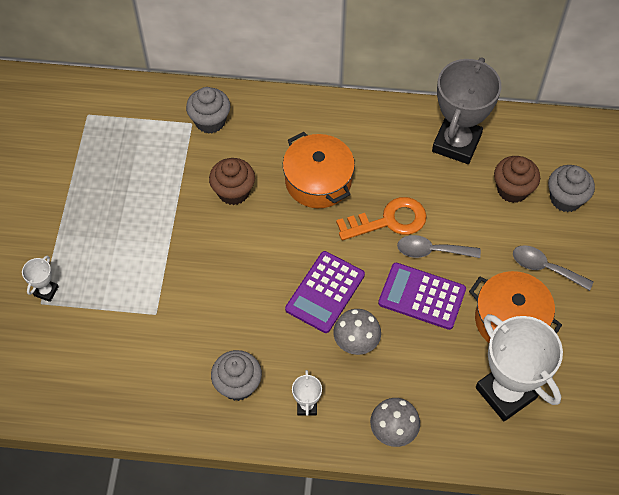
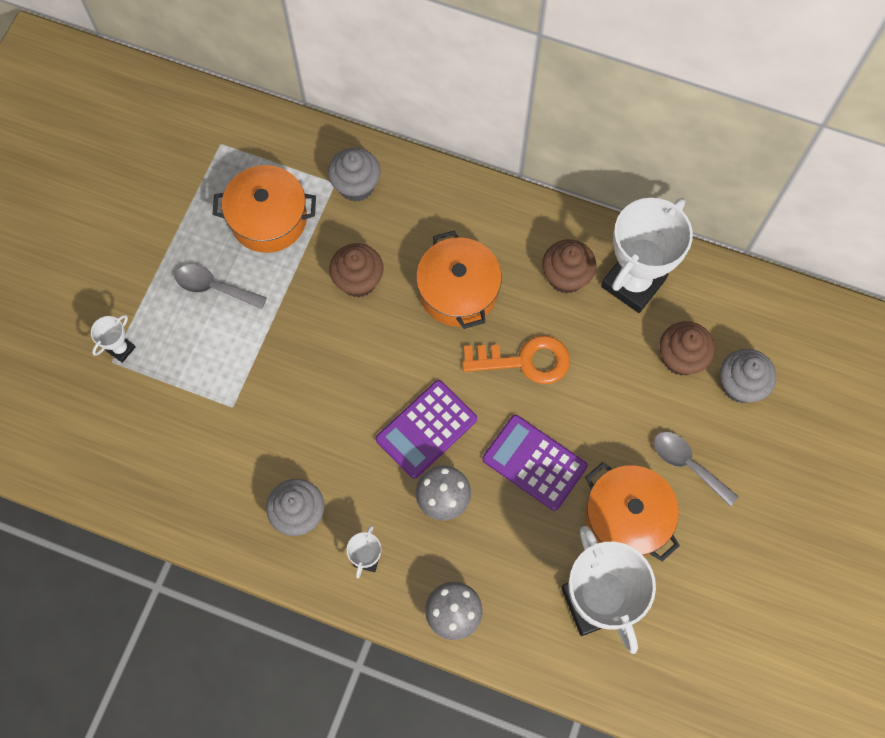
camera: 15 degrees right, 10 degrees up
(144, 162) = (268, 219): none -> orange pot
(401, 151) = (566, 277): none -> brown cupcake
(431, 251) = (562, 410): grey spoon -> grey spoon (214, 287)
(456, 143) = (633, 283): grey trophy -> white trophy

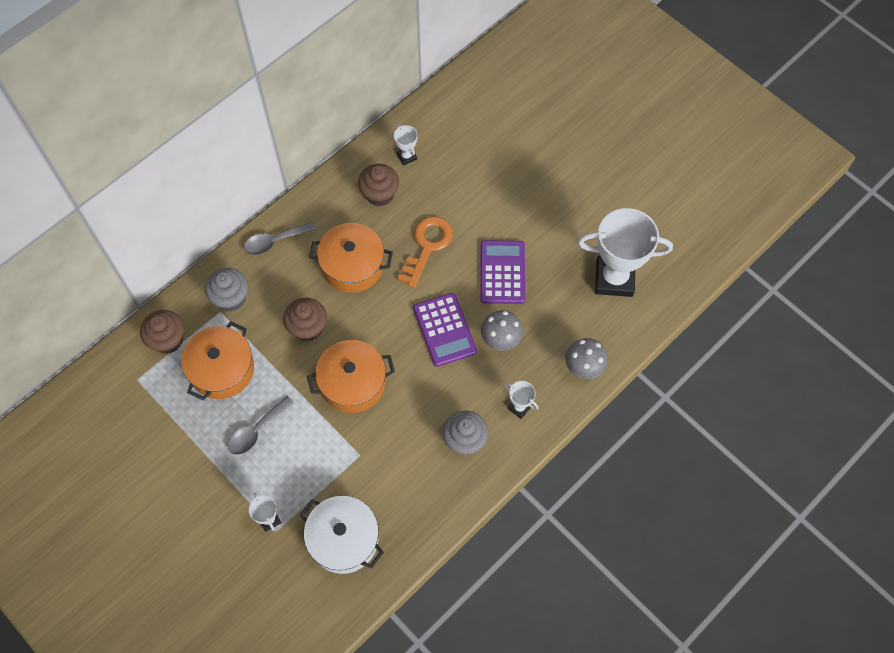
camera: 65 degrees left, 5 degrees down
(129, 435) = (343, 539): none -> white pot
(534, 462) = (502, 272): purple calculator -> purple calculator turned 120 degrees clockwise
(626, 517) = (567, 234): orange pot -> orange pot (353, 383)
(633, 283) = (407, 156): white trophy -> white trophy, size x0.43
(680, 358) = (474, 153): brown cupcake -> brown cupcake (168, 340)
(687, 464) = (548, 183): grey spoon -> grey spoon (274, 241)
(740, 385) = (510, 129): grey cupcake -> none

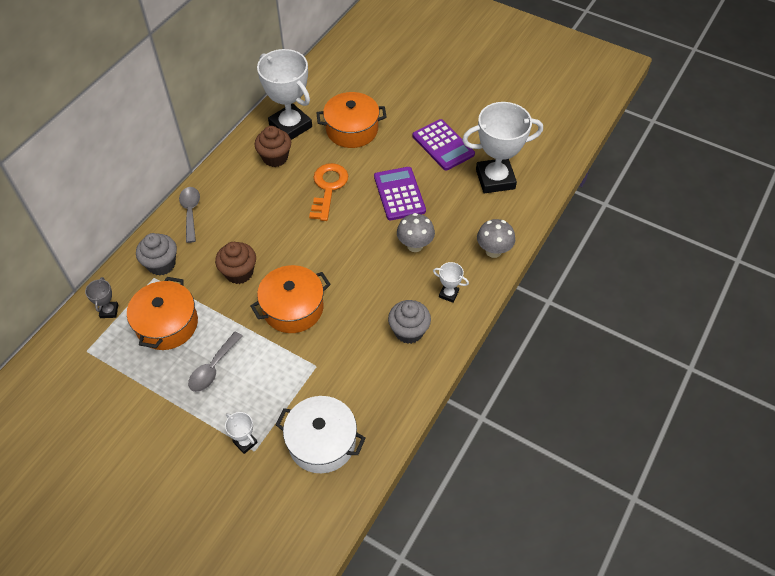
camera: 15 degrees left, 10 degrees down
(168, 340) = (109, 311): brown cupcake -> grey trophy
(274, 241) = (190, 212): grey spoon -> grey spoon turned 120 degrees clockwise
(352, 266) = (266, 216): orange pot -> orange pot (352, 130)
(407, 156) = (290, 126): white trophy -> white trophy, size x2.30
(444, 330) = (363, 248): purple calculator -> purple calculator (443, 145)

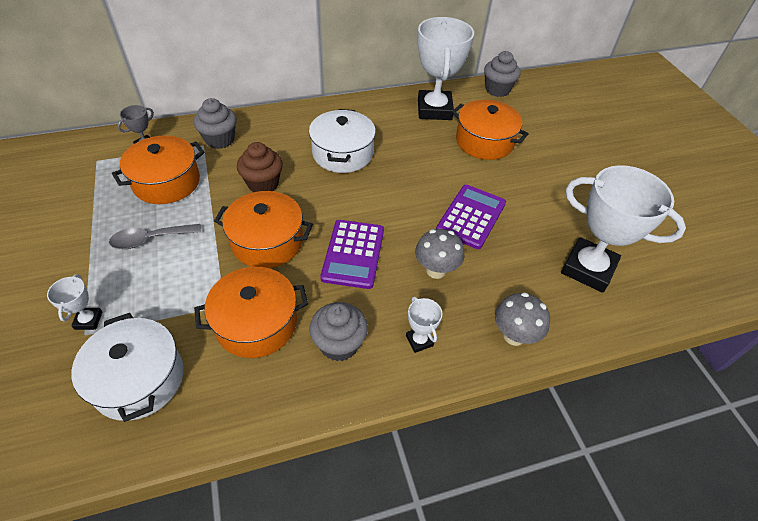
camera: 40 degrees right, 5 degrees down
(190, 212) = (286, 120): grey spoon -> none
(266, 209) = (342, 153): none -> white pot
(275, 158) = (395, 123): brown cupcake -> none
(317, 77) = (497, 90): none -> grey cupcake
(328, 188) = (412, 171): orange key -> none
(349, 359) = (256, 323): none -> orange pot
(443, 145) = (560, 204): purple calculator -> purple calculator (353, 254)

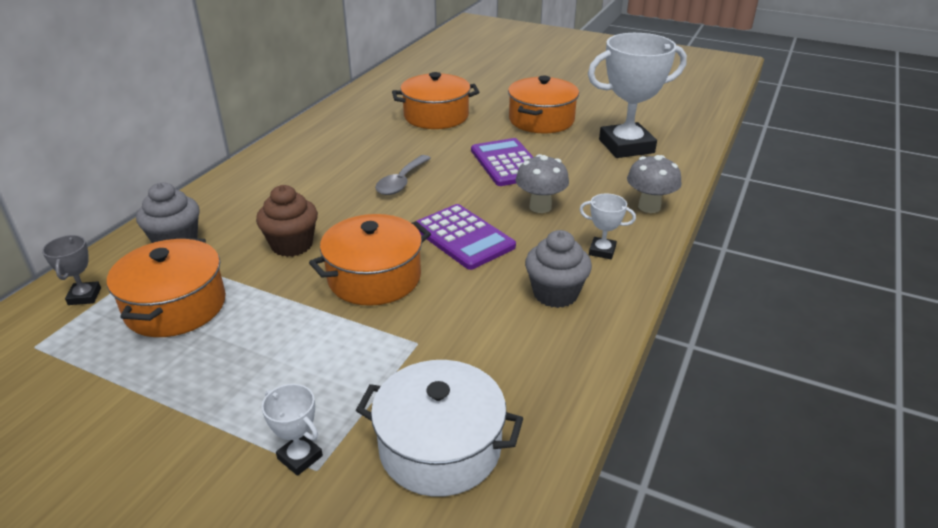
camera: 45 degrees left, 15 degrees down
(150, 239) = (246, 356): grey spoon -> grey spoon (401, 182)
(256, 323) = (469, 331): orange pot -> orange pot (541, 120)
(342, 153) = (330, 183): white pot -> none
(434, 110) = (359, 116): white trophy -> none
(497, 90) = (388, 81): grey cupcake -> none

